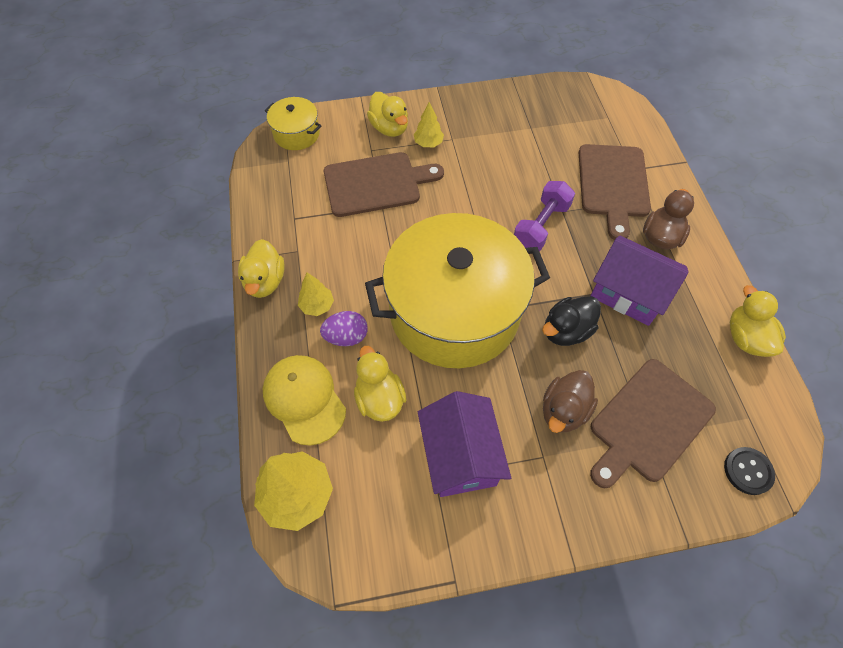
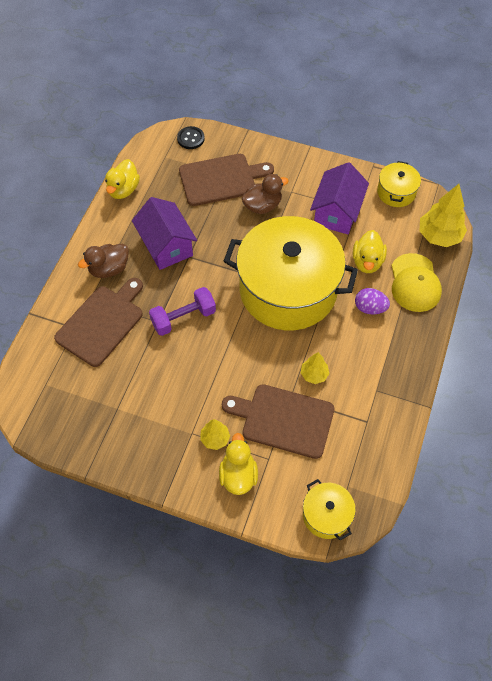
camera: 150 degrees left, 0 degrees up
(265, 281) = (411, 376): yellow duck -> none
(317, 306) = (380, 339): yellow tree -> yellow tree (314, 374)
(394, 545) = (396, 192): none -> yellow pot
(566, 331) = (225, 244): black duck -> none

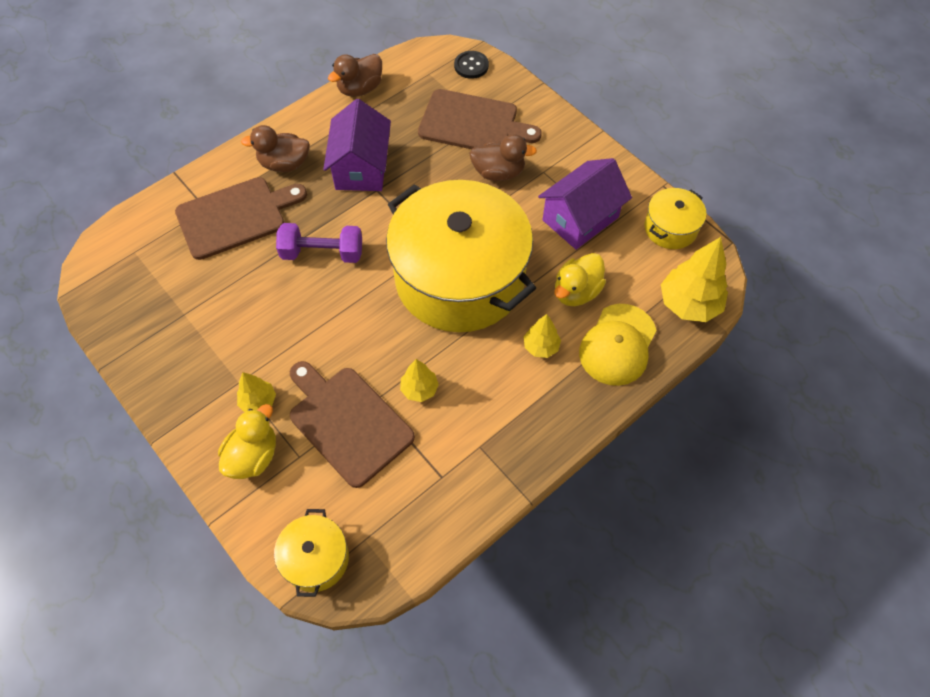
camera: 30 degrees right, 0 degrees up
(123, 190) = (360, 89): yellow duck -> brown duck
(370, 308) = (541, 347): purple egg -> yellow tree

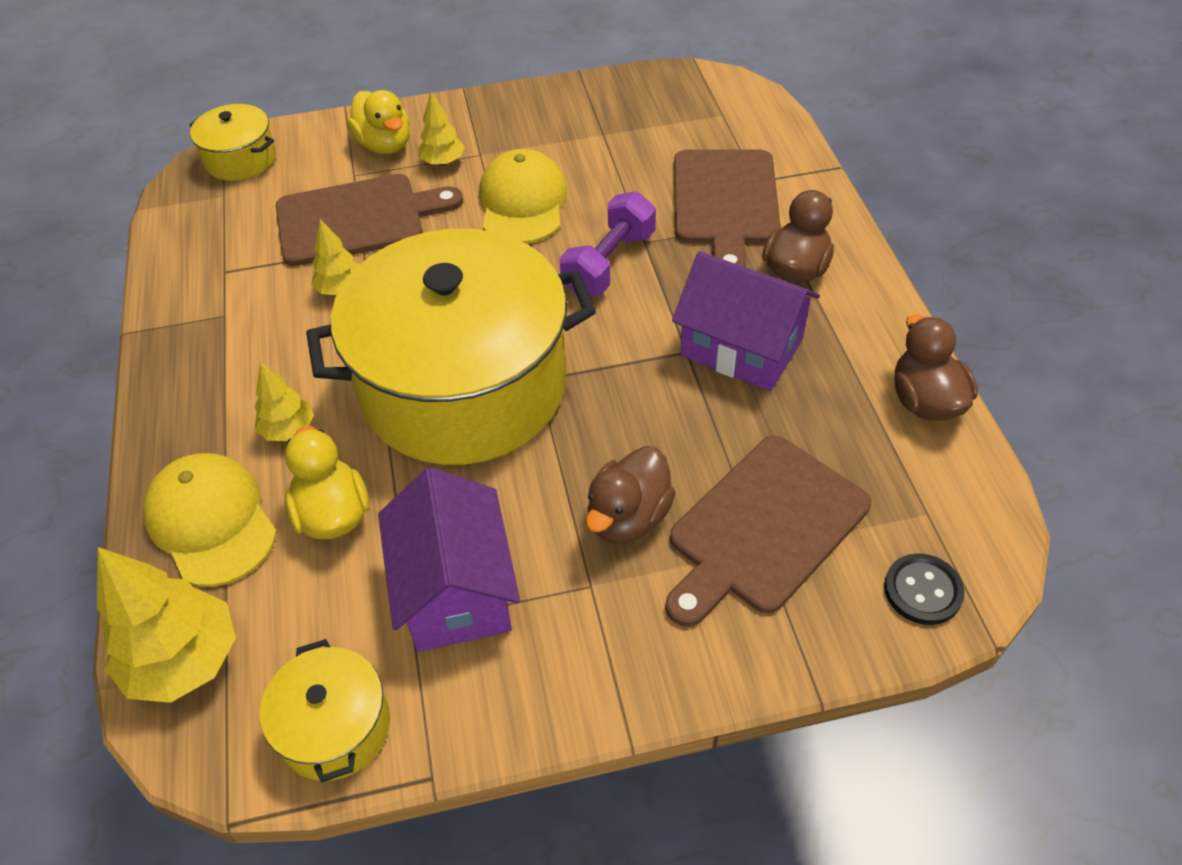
camera: 120 degrees right, 10 degrees down
(284, 327) = (522, 203): none -> yellow cap

